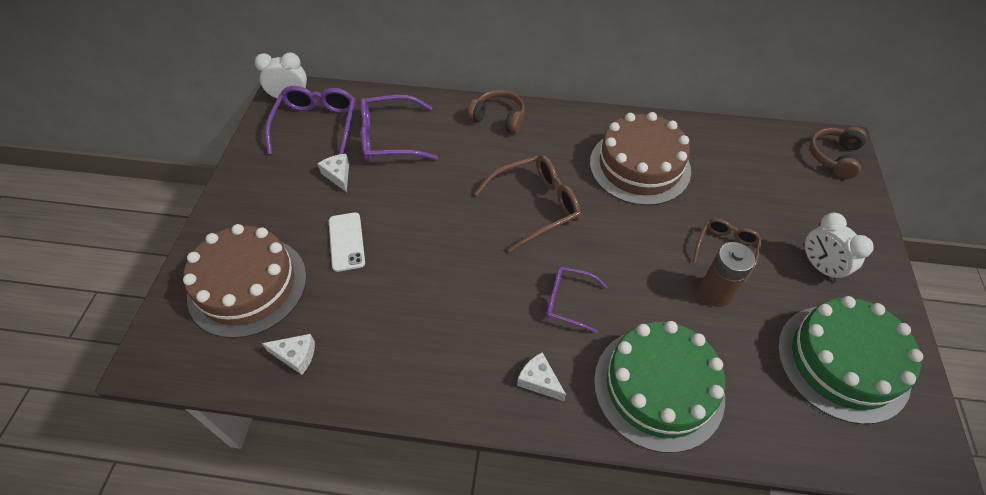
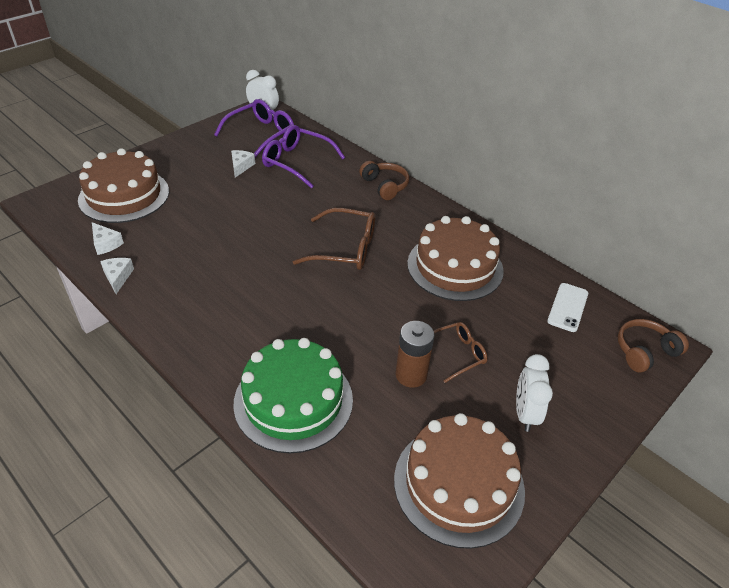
camera: 35 degrees right, 10 degrees down
(346, 241) = (202, 203): white phone -> white phone (568, 307)
(539, 381) = (221, 344): white cheese -> white cheese (118, 277)
(568, 301) = (296, 314): purple glasses -> none
(842, 362) = (458, 484): green cake -> brown cake

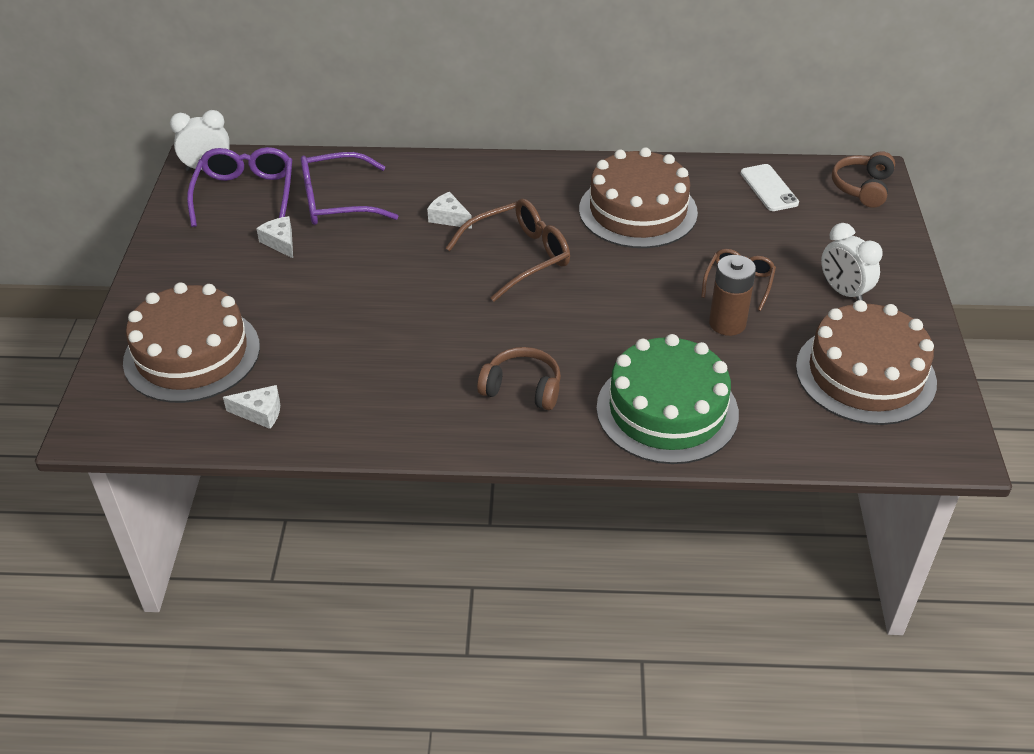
camera: 40 degrees left, 0 degrees up
(118, 277) = (332, 432): white cheese -> white cheese (449, 218)
(385, 186) = (467, 173): brown headphones -> brown headphones (522, 388)

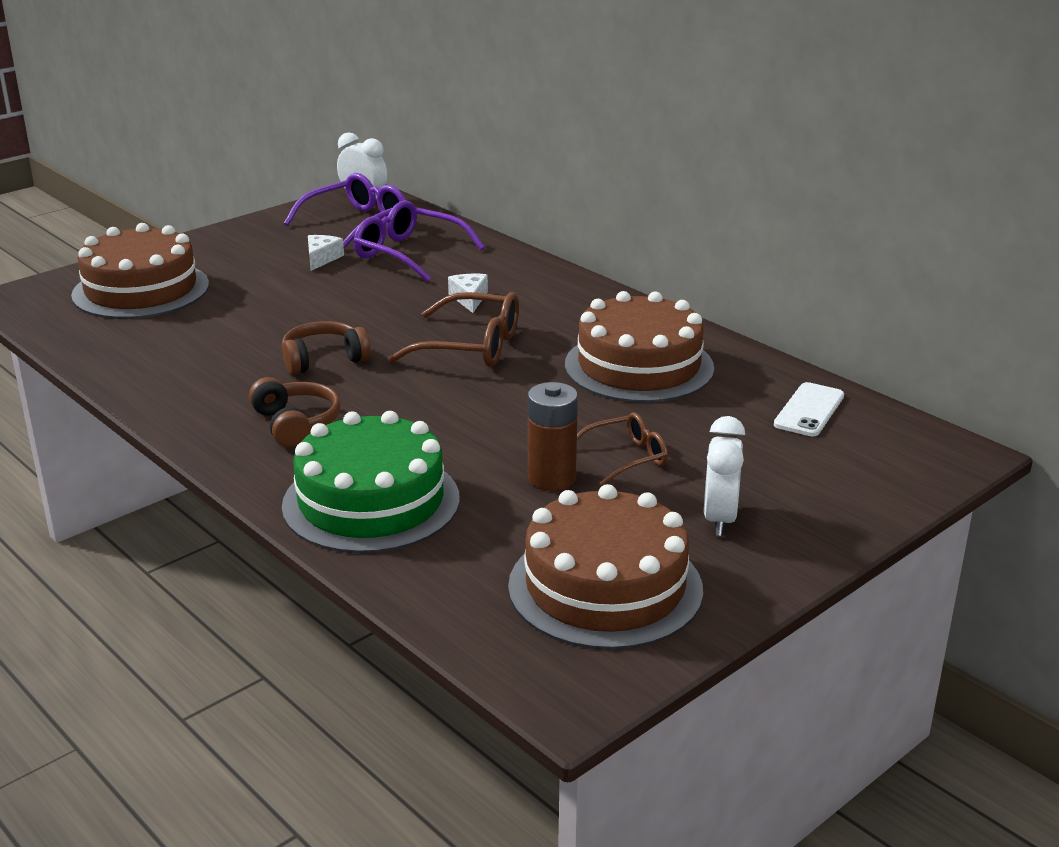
camera: 45 degrees right, 15 degrees down
(260, 412) = (110, 340): white cheese -> none
(862, 187) = (921, 457): brown headphones -> brown headphones (323, 359)

